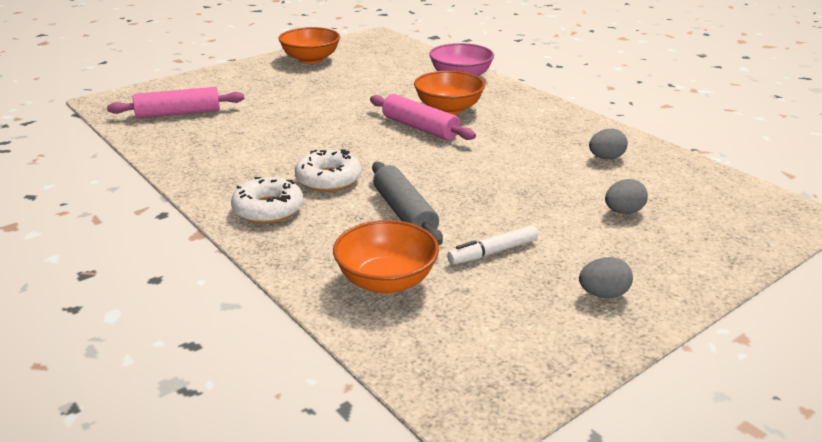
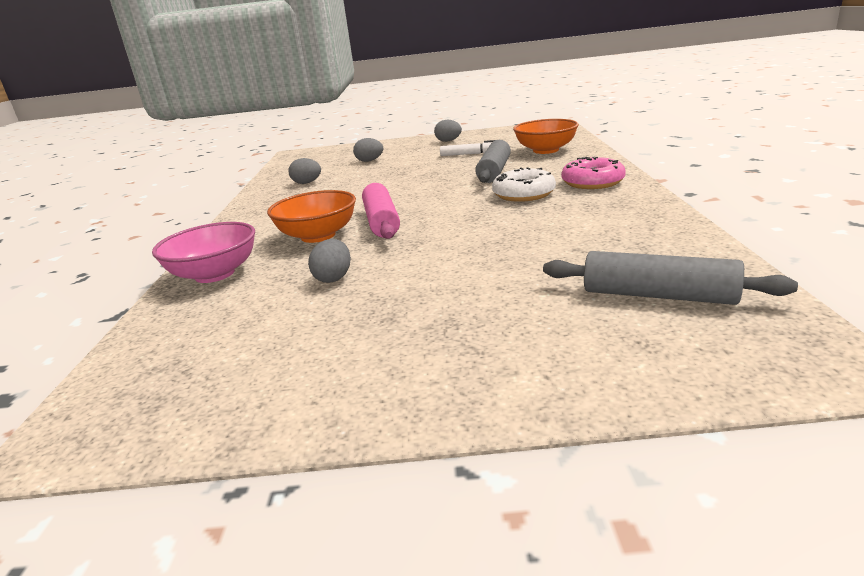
camera: 140 degrees left, 5 degrees down
(179, 113) = (658, 295): pink rolling pin -> grey rolling pin
(268, 209) = (592, 182): white donut -> pink donut
(310, 59) = (317, 383): orange bowl -> none
(378, 89) = (334, 278): none -> grey egg

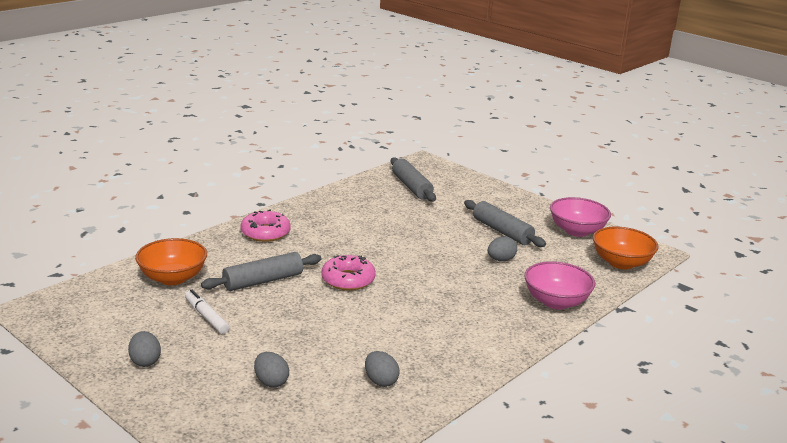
camera: 140 degrees left, 0 degrees up
(265, 392) = (577, 231): none -> pink bowl
(318, 236) = (468, 296): orange bowl -> orange bowl (621, 263)
(381, 222) = (419, 283): pink rolling pin -> none
(389, 312) = (502, 231): none -> grey rolling pin
(442, 197) = (348, 280): none -> pink donut
(523, 194) = (313, 250): white donut -> none

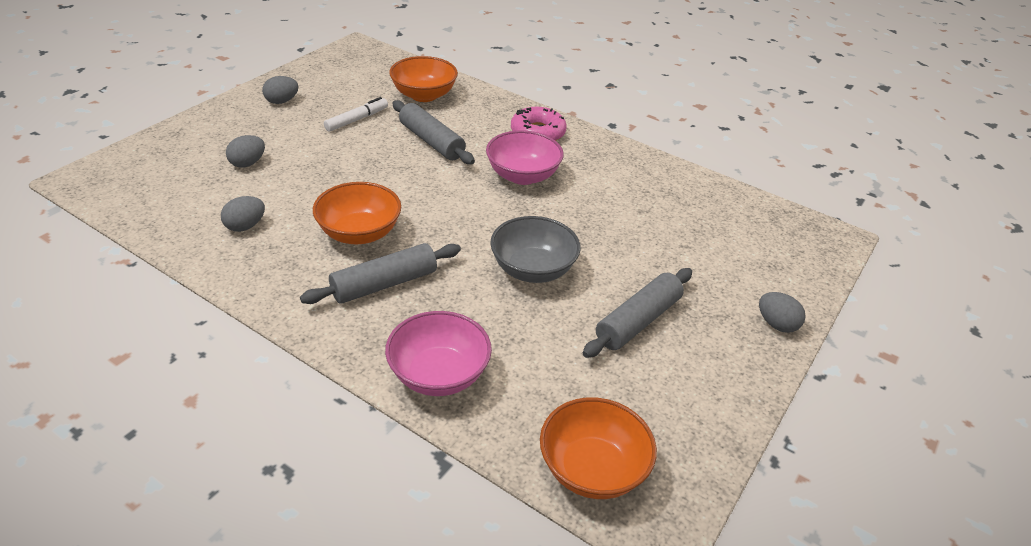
camera: 80 degrees right, 15 degrees up
(348, 280) = (449, 193): pink donut -> none
(398, 324) = (359, 233): none -> orange bowl
(411, 187) = (733, 229): grey rolling pin -> grey rolling pin (384, 284)
(450, 258) = (533, 269): none -> grey bowl
(501, 260) = (545, 318): grey egg -> grey egg (776, 324)
(577, 231) = (688, 414): pink bowl -> pink bowl (522, 176)

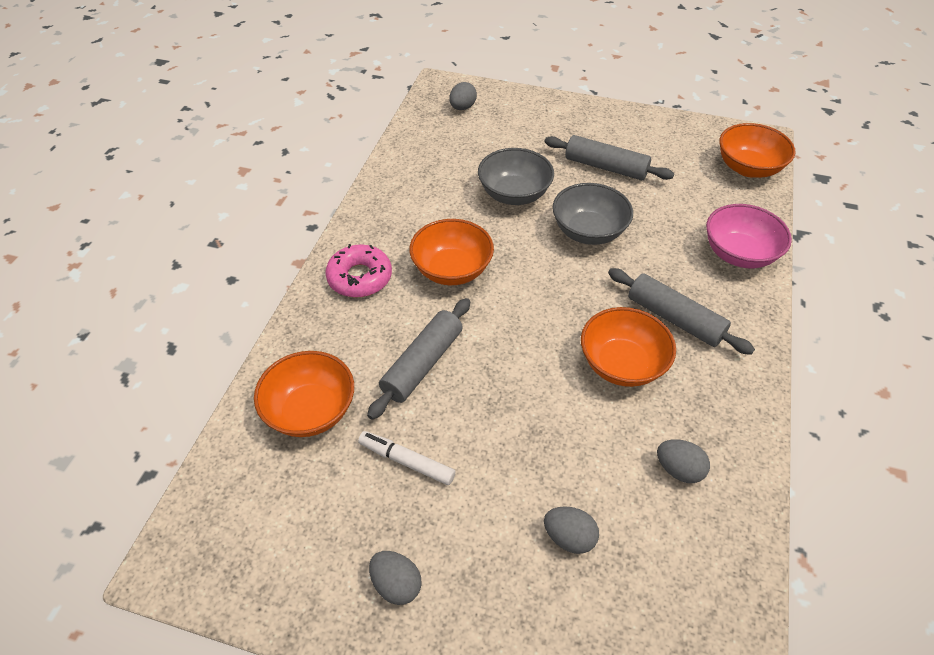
camera: 105 degrees left, 10 degrees up
(522, 176) = (452, 270): pink bowl -> orange bowl
(612, 237) = (514, 194): none -> grey bowl
(776, 324) = (561, 107): grey egg -> grey egg (462, 107)

